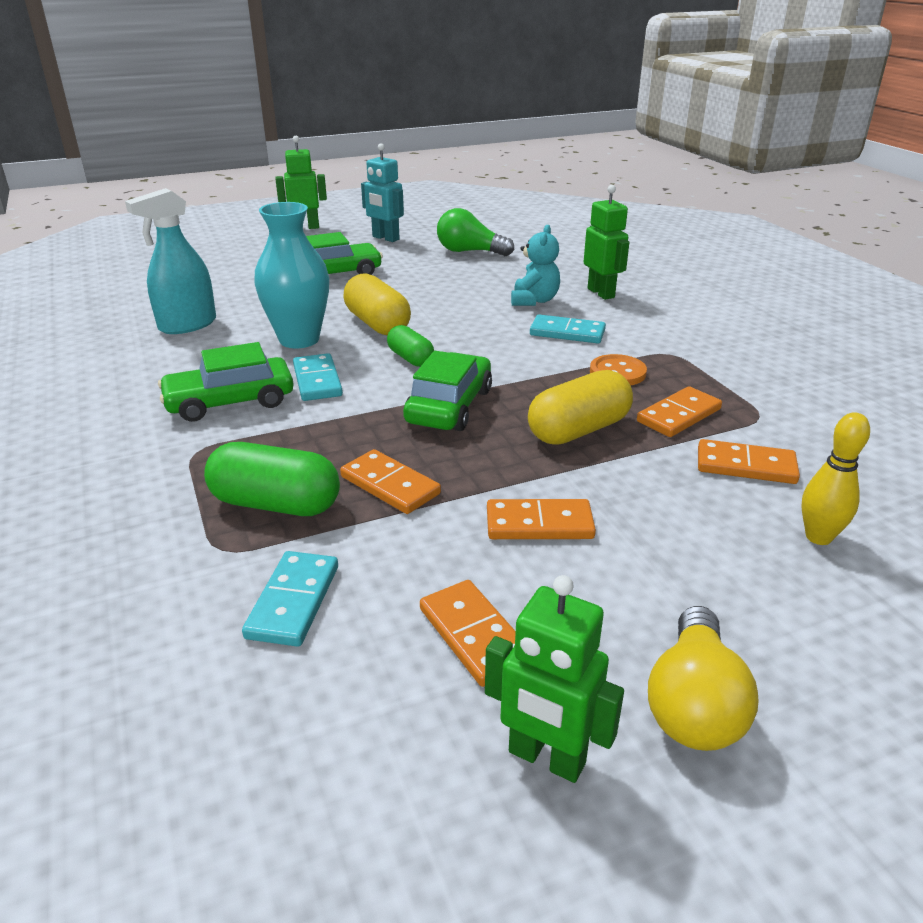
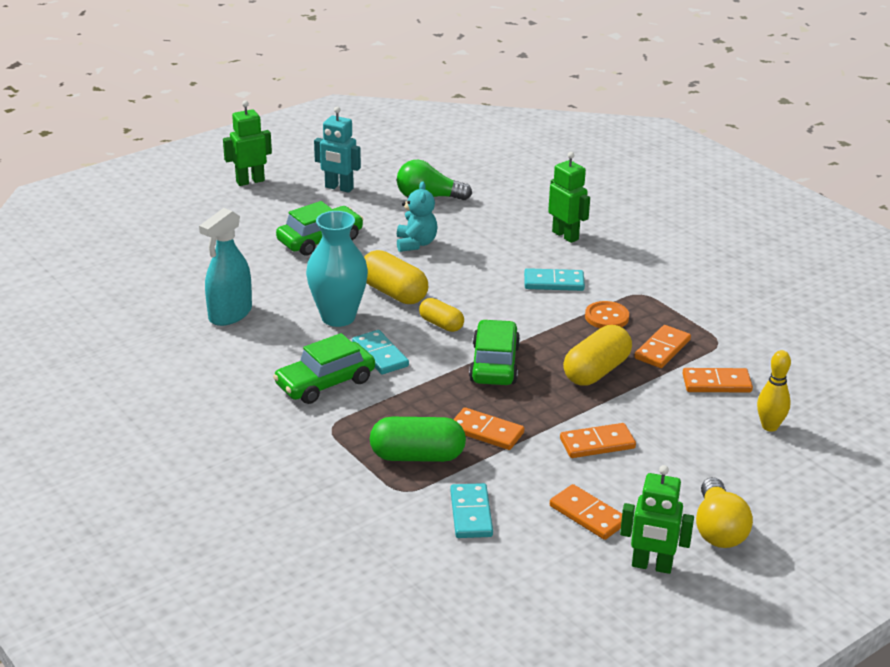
camera: 15 degrees left, 0 degrees up
(410, 358) = (441, 324): green capsule -> yellow capsule
(534, 301) = (512, 251): turquoise teddy bear -> turquoise teddy bear (416, 244)

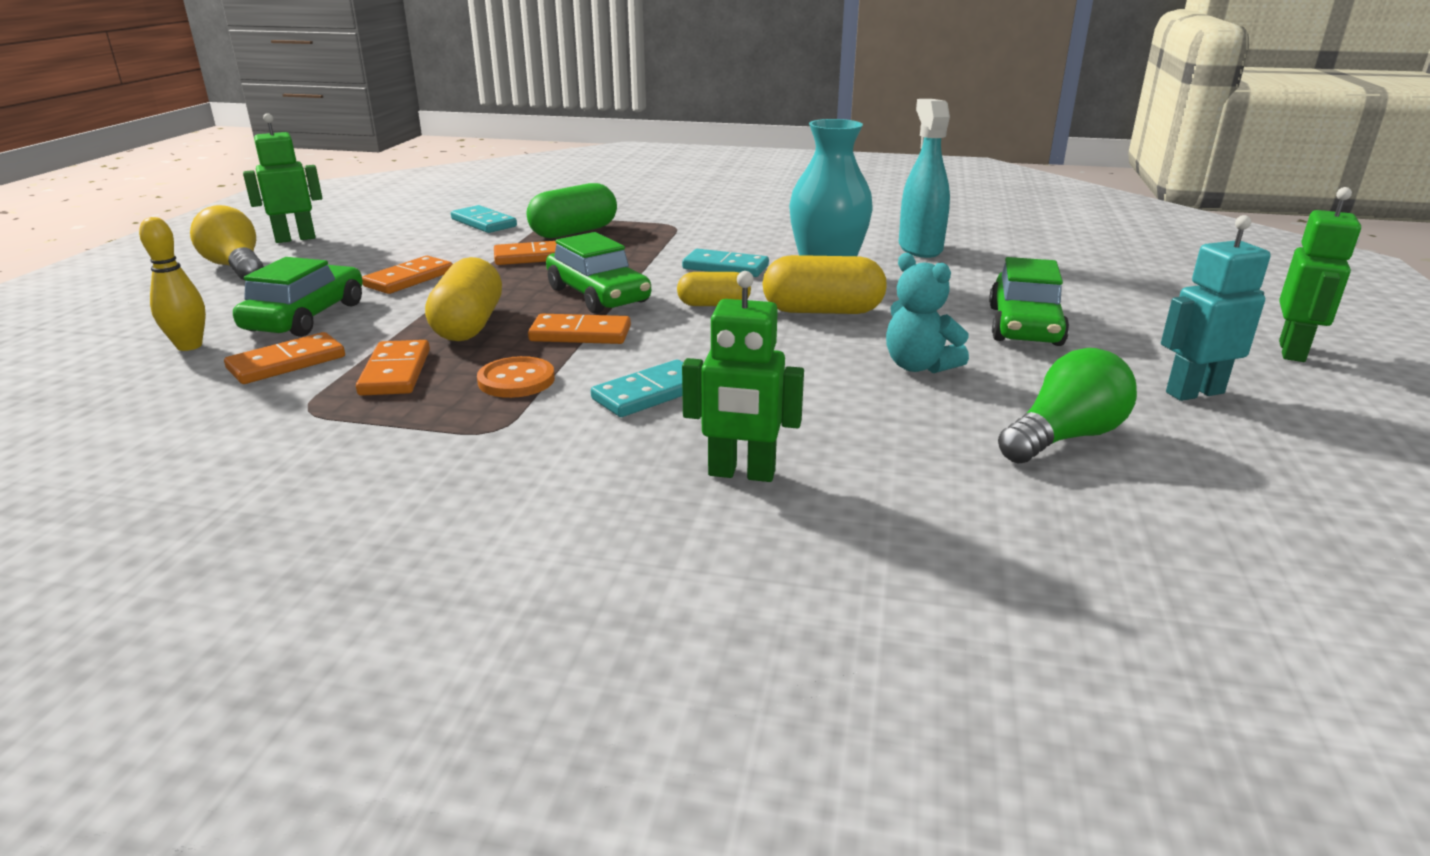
camera: 140 degrees right, 5 degrees down
(325, 383) = (733, 241): green car -> green car (306, 317)
(588, 515) = (378, 245): orange domino -> orange domino (580, 334)

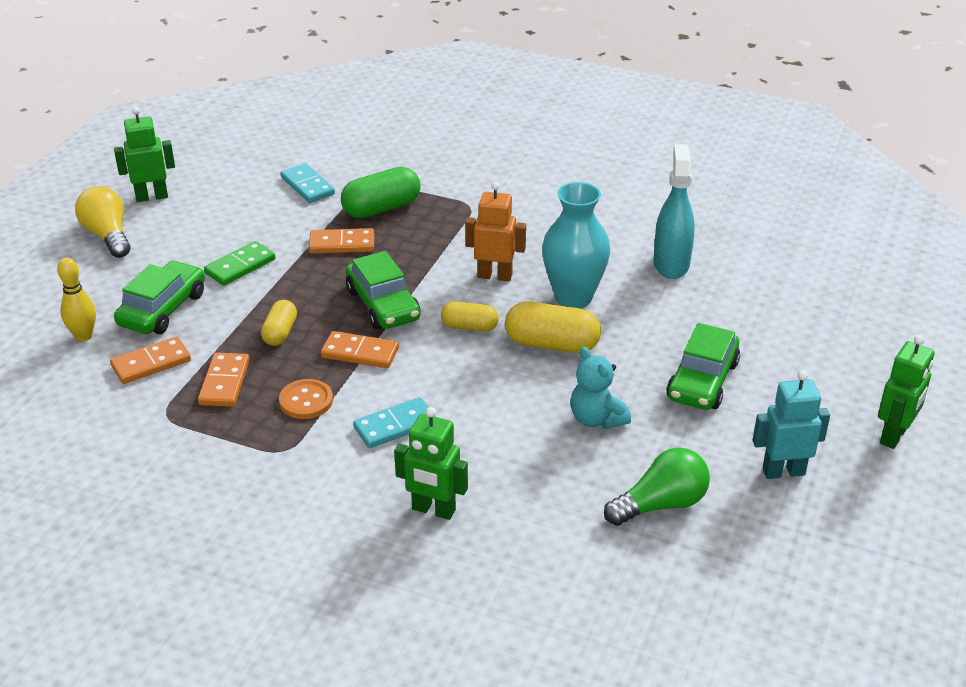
camera: 10 degrees right, 10 degrees up
(409, 279) = (240, 266): orange domino -> green domino
(469, 325) = (280, 333): yellow capsule -> yellow capsule, size x0.61
(725, 267) = (494, 276): turquoise domino -> orange robot

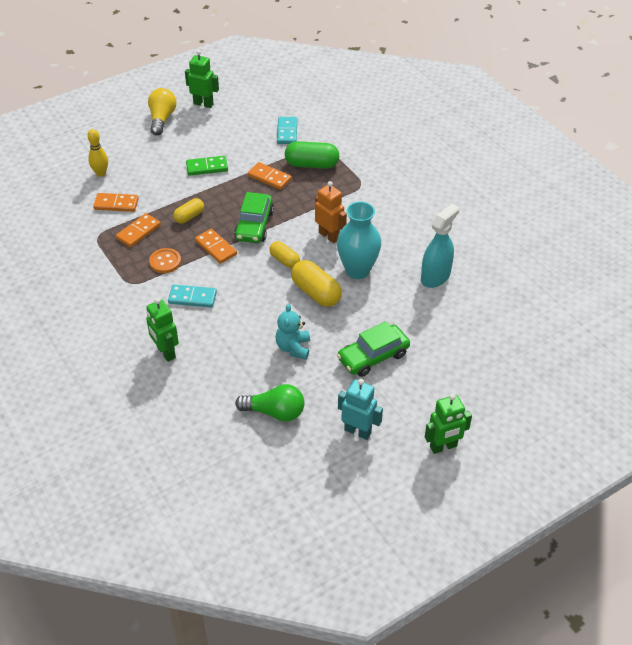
camera: 35 degrees right, 10 degrees up
(162, 309) = (148, 175): green car -> none

